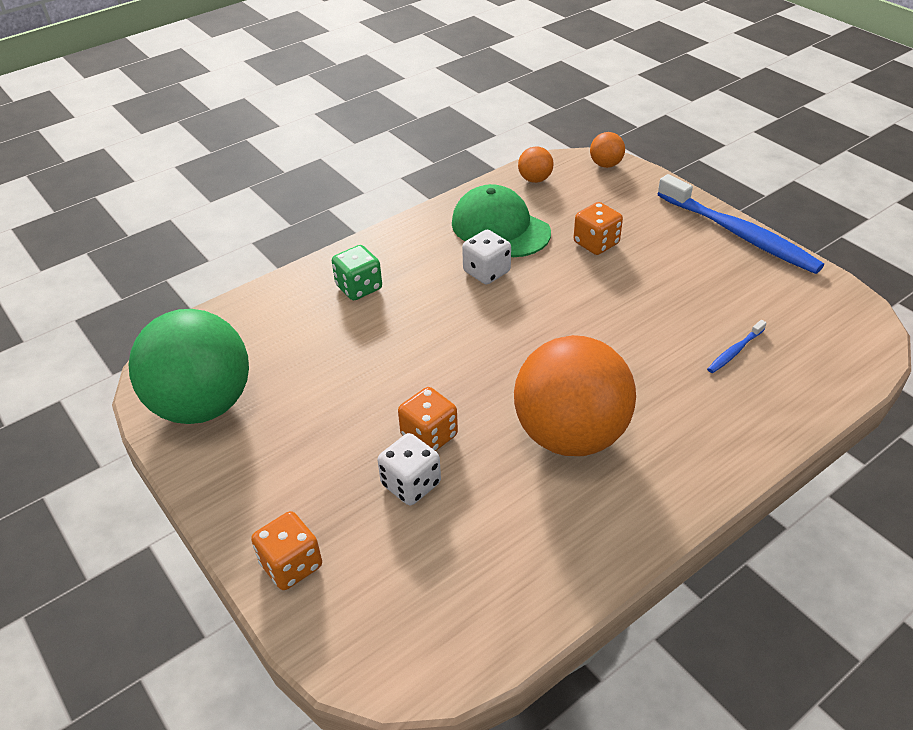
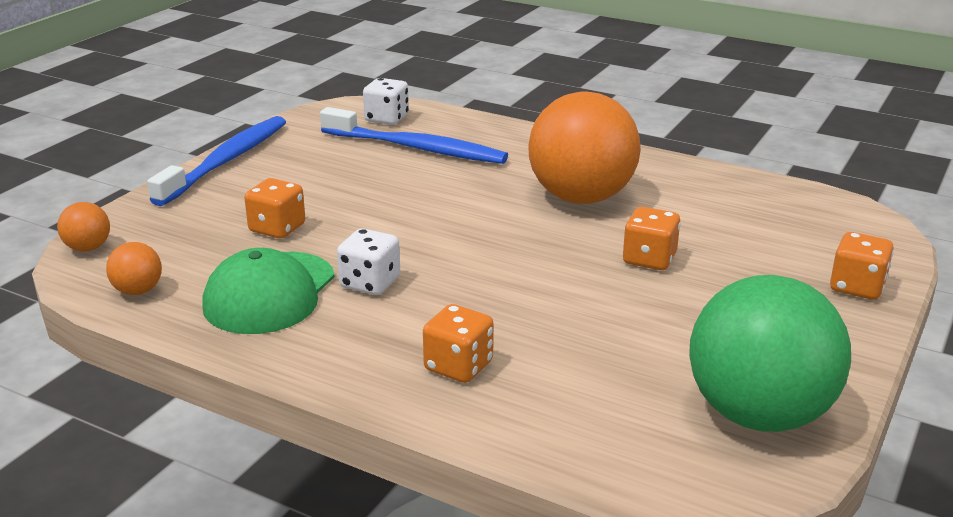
camera: 115 degrees left, 15 degrees down
(359, 287) = (458, 366): green dice -> orange dice
(411, 484) = (712, 254): white dice -> white dice (386, 118)
(735, 351) = (416, 148): blue toothbrush -> blue toothbrush, size x2.39

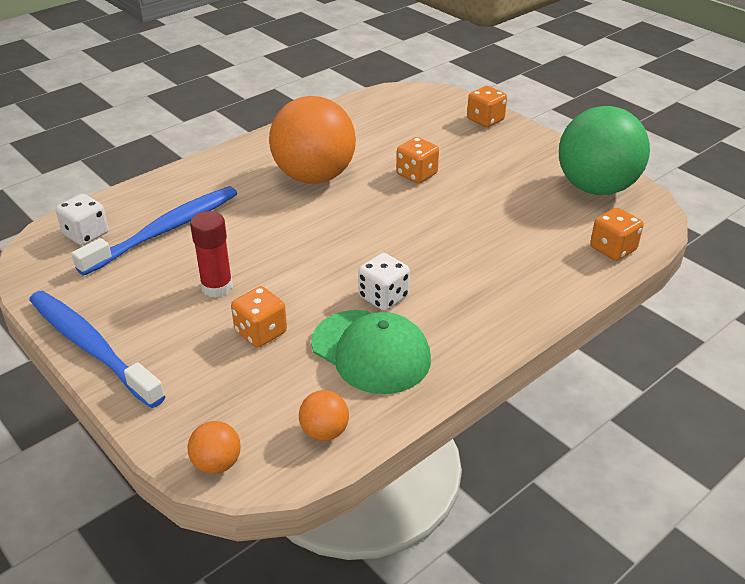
camera: 70 degrees left, 10 degrees up
(338, 192) = (217, 287): none -> red glue stick
(458, 366) = (512, 278): orange dice -> orange dice (613, 249)

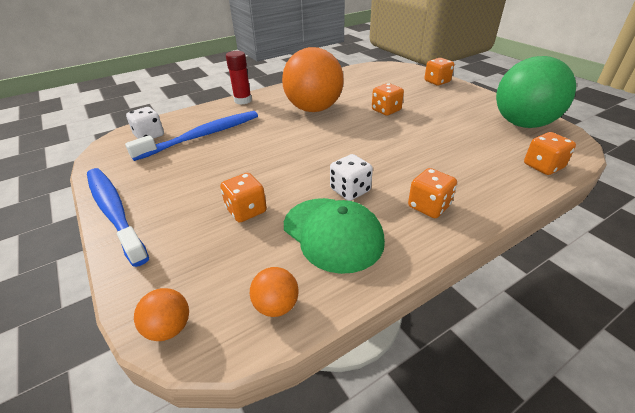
camera: 10 degrees right, 0 degrees up
(217, 287) = (224, 175): red glue stick -> red glue stick (243, 100)
(478, 310) = (429, 206): none -> orange dice

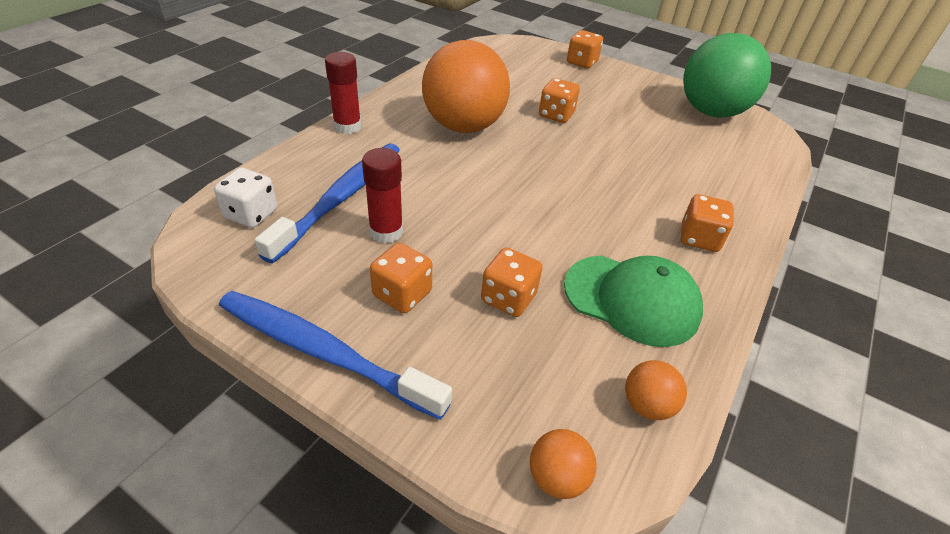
camera: 30 degrees left, 5 degrees up
(209, 158) = (386, 232): none -> red glue stick
(350, 190) = (605, 238): white dice -> none
(543, 166) = (764, 164): orange dice -> orange dice (402, 294)

